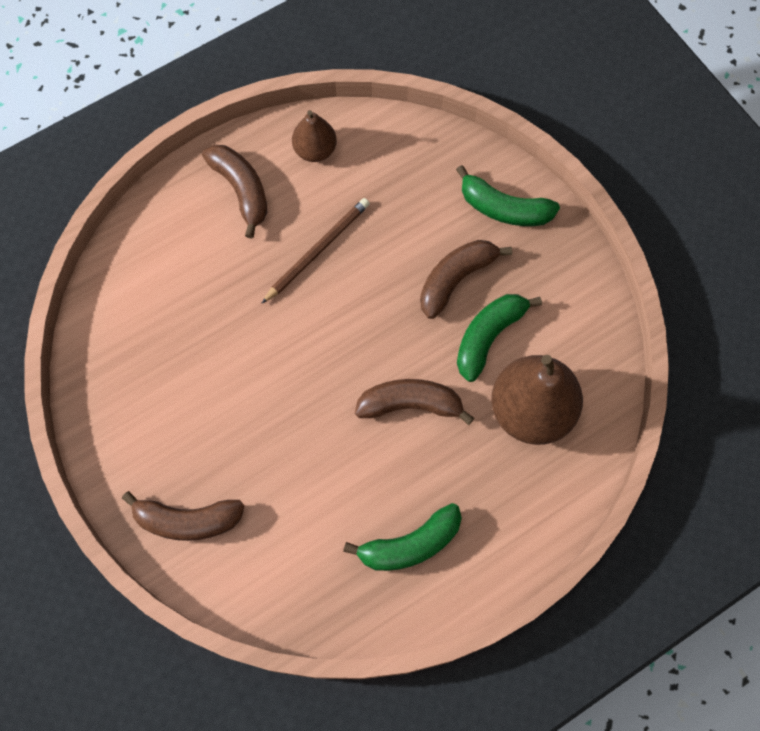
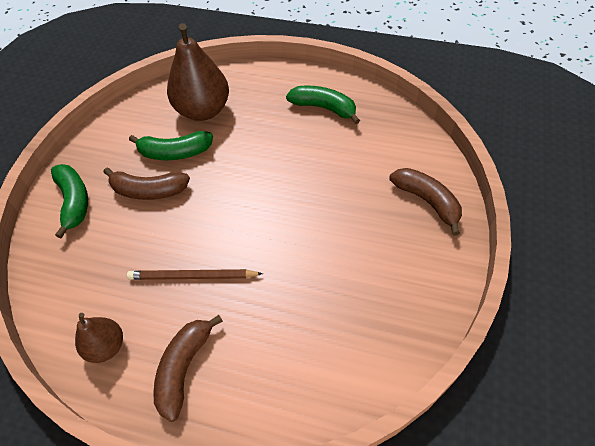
camera: 130 degrees left, 15 degrees down
(410, 405) = (251, 157): brown banana -> none

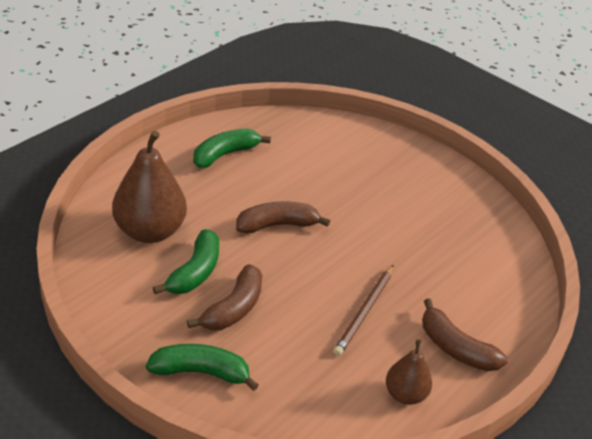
camera: 70 degrees left, 15 degrees down
(427, 201) = (380, 150): brown banana -> brown banana (277, 225)

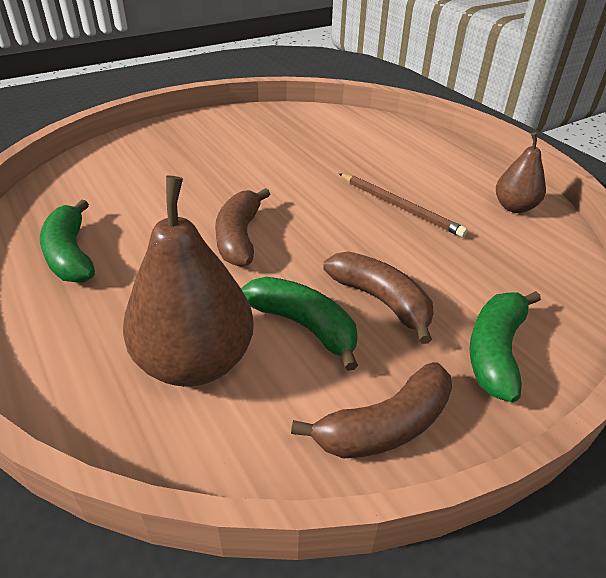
camera: 70 degrees left, 0 degrees up
(456, 348) = (453, 169): brown banana -> brown banana (385, 425)

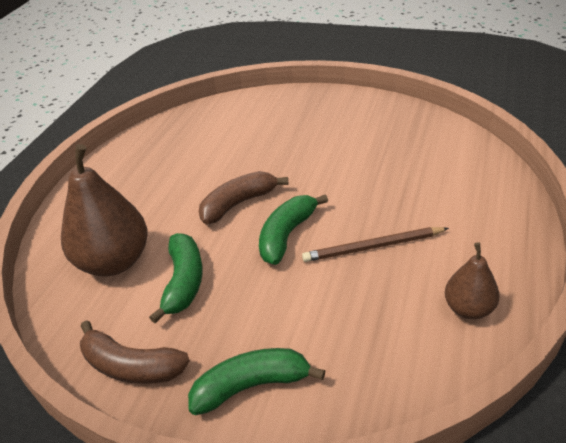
camera: 55 degrees right, 0 degrees up
(71, 255) = (151, 163): green banana -> green banana (287, 235)
(380, 300) = (245, 300): brown banana -> none
(400, 207) = (373, 247): brown pencil -> brown pencil turned 75 degrees clockwise

